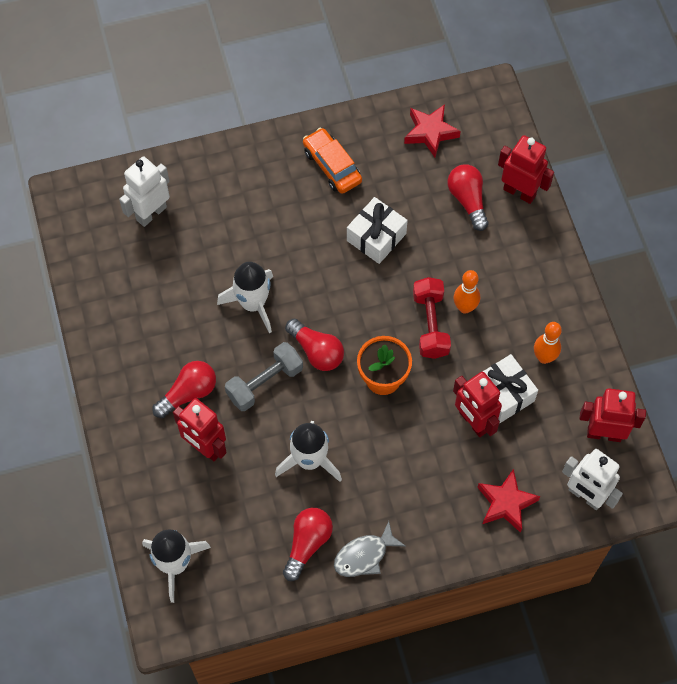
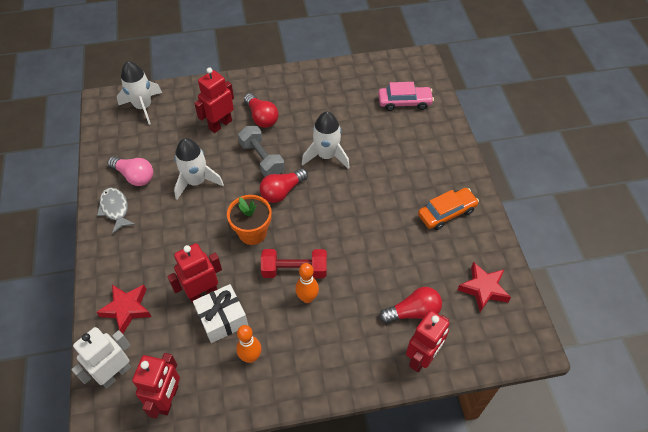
camera: 95 degrees right, 10 degrees down
(151, 213) = (404, 102): white robot -> pink car
(307, 544) = (134, 176): red light bulb -> pink light bulb
(376, 237) = (379, 238): white gift -> none

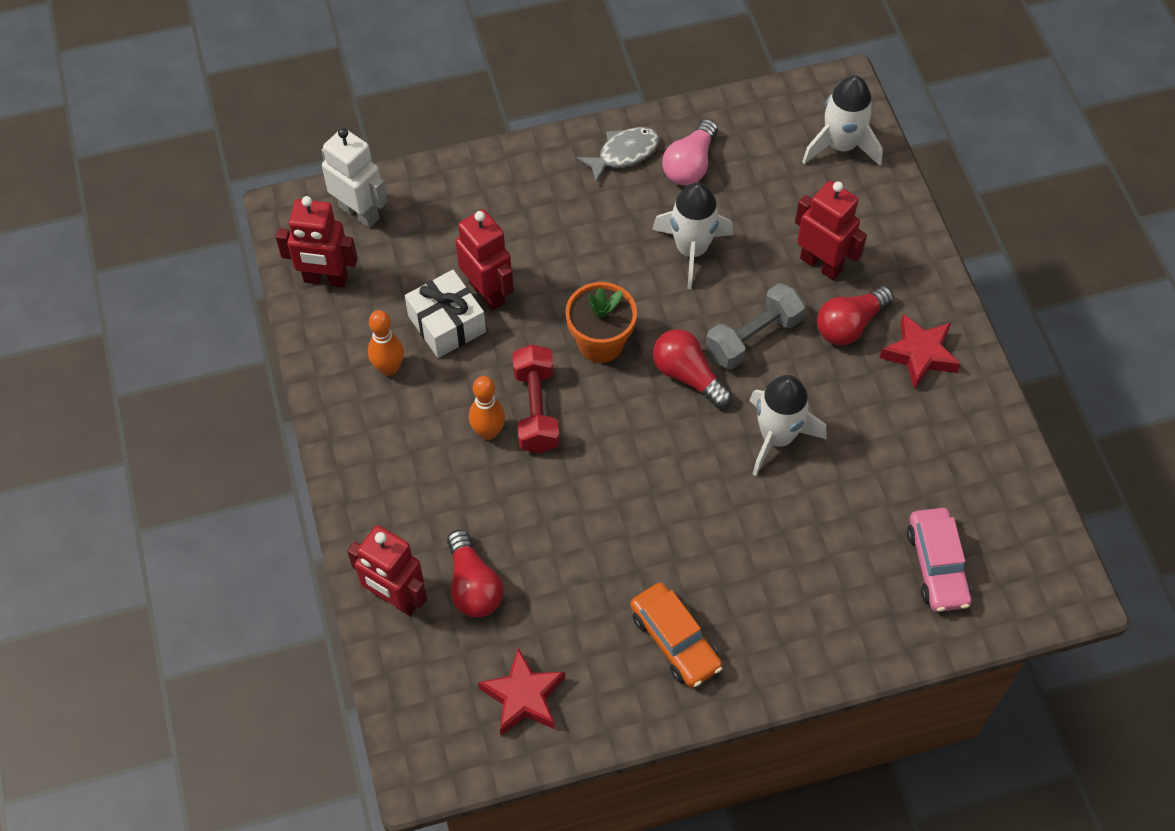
camera: 85 degrees right, 5 degrees up
(127, 309) = (455, 205): red star -> red star (919, 354)

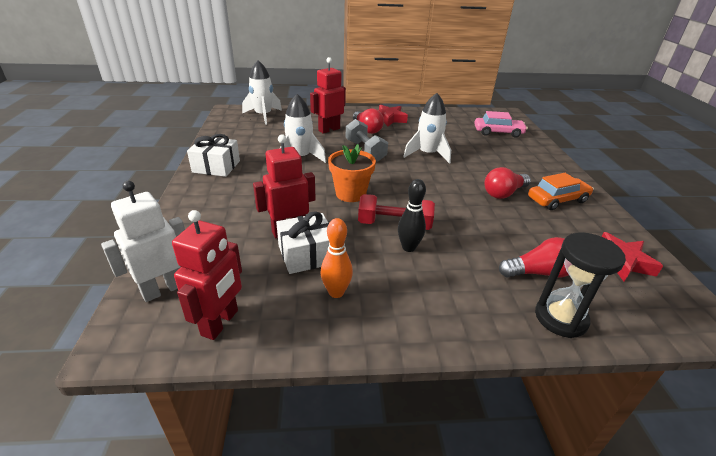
camera: 80 degrees left, 25 degrees down
(395, 598) = (560, 318): red robot -> black hourglass
(488, 432) = (408, 247): orange bowling pin -> black bowling pin
(624, 154) = (216, 166): grey fish -> white gift
(688, 375) = (383, 171): red light bulb -> red light bulb (503, 193)
(690, 165) = (242, 150): pink light bulb -> none

